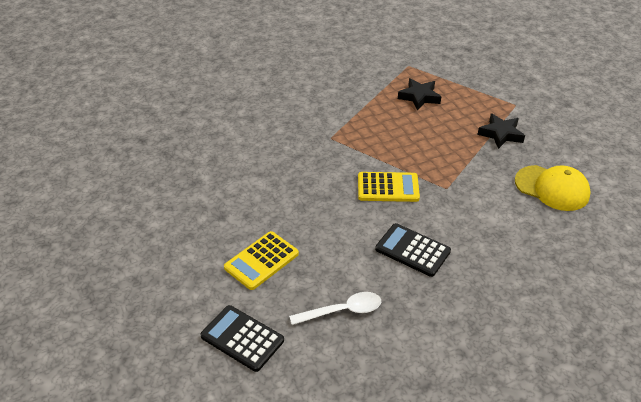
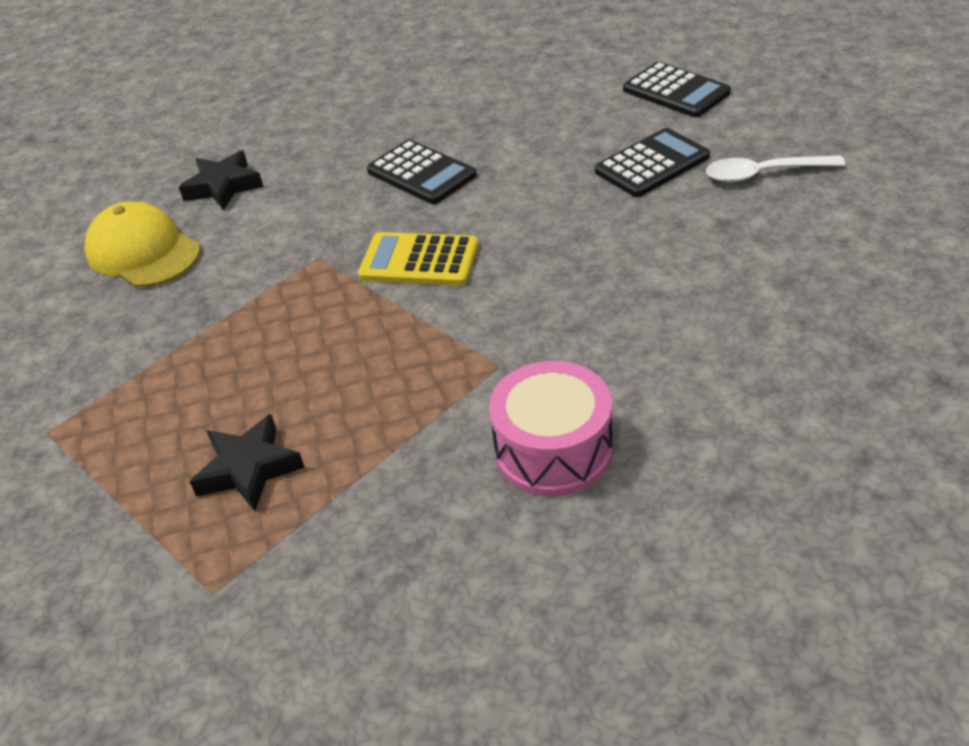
camera: 165 degrees left, 0 degrees up
(261, 261) = (652, 164): yellow calculator -> black calculator
(301, 109) = (553, 450): none -> pink drum
(342, 311) = (543, 114): white spoon -> white spoon (763, 174)
(501, 134) = (141, 357): black star -> black star (223, 186)

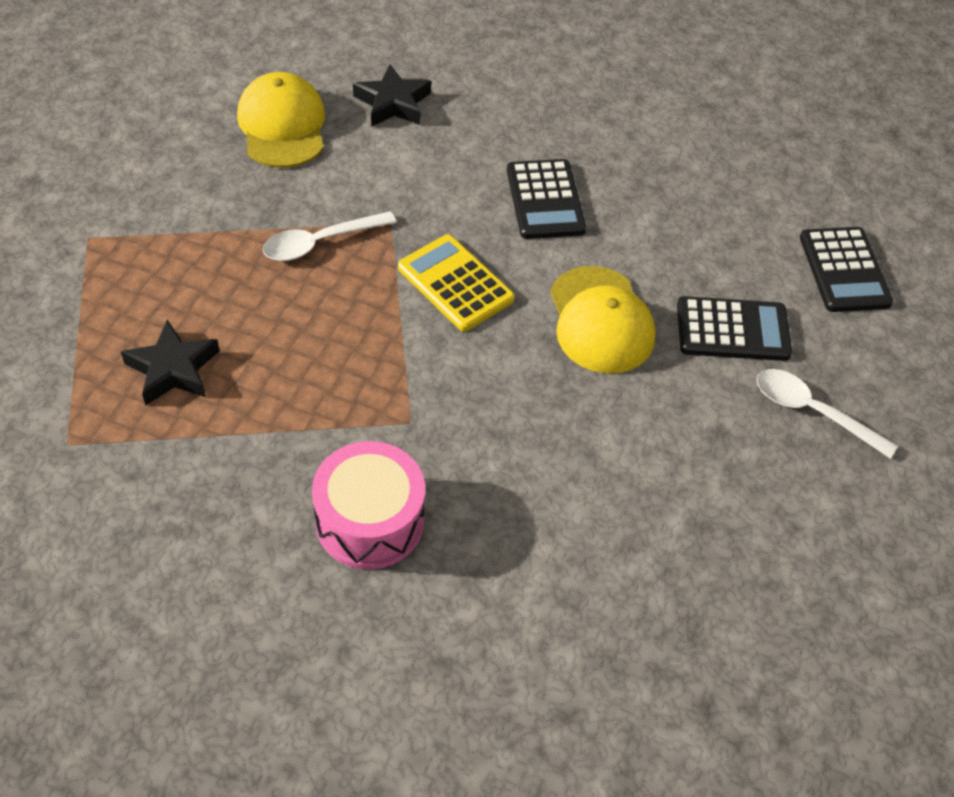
camera: 30 degrees right, 10 degrees up
(274, 303) = (320, 242): none -> white spoon
(556, 215) = (600, 320): none -> yellow cap

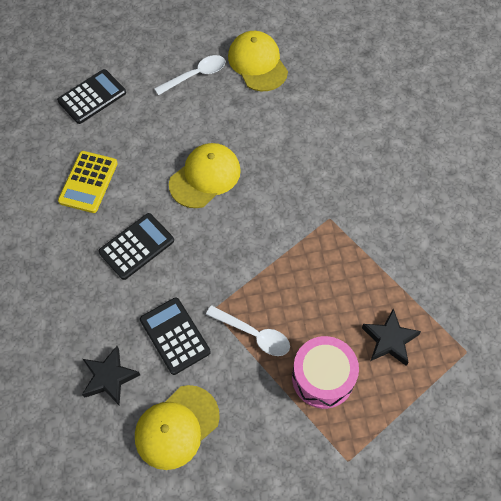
camera: 120 degrees left, 10 degrees up
(370, 521) = (391, 201): pink drum -> pink drum (323, 377)
(455, 283) = (231, 251): yellow calculator -> yellow calculator (88, 182)
(732, 330) = (169, 123): black calculator -> black calculator (175, 336)
(788, 512) = (257, 63): none -> yellow cap
(812, 412) = (195, 75): white spoon -> white spoon turned 120 degrees counterclockwise

